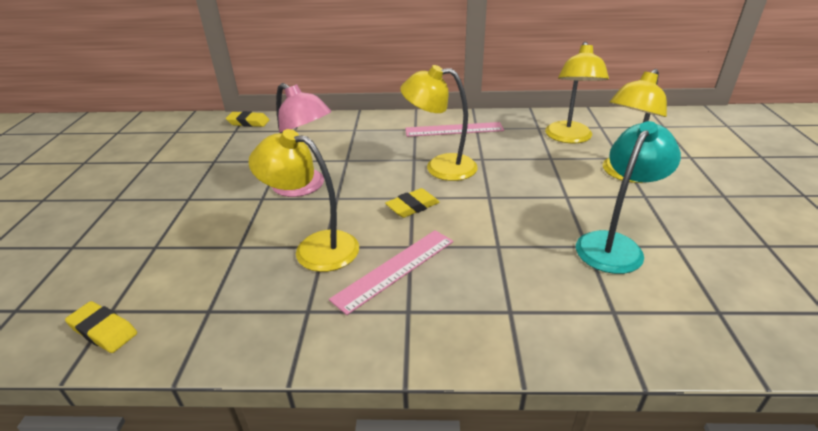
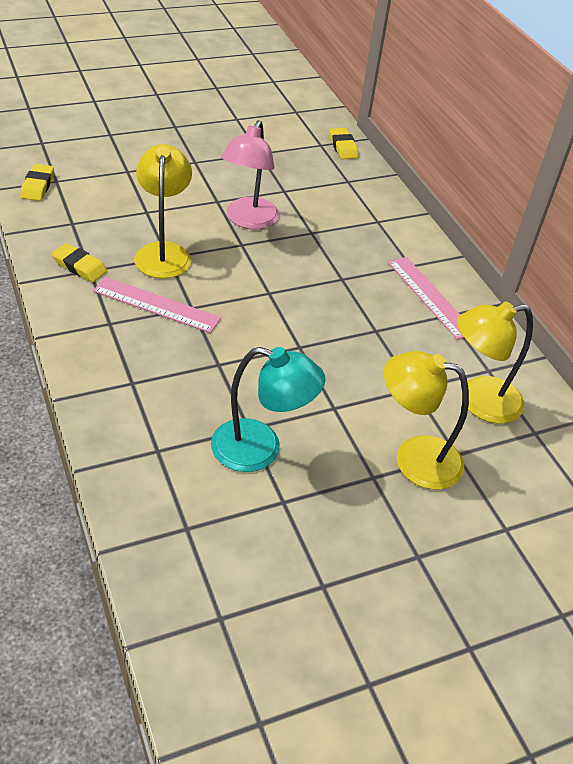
camera: 60 degrees right, 10 degrees up
(412, 206) = (253, 296): yellow eraser -> yellow eraser (79, 266)
(440, 167) = (337, 301): yellow lamp -> none

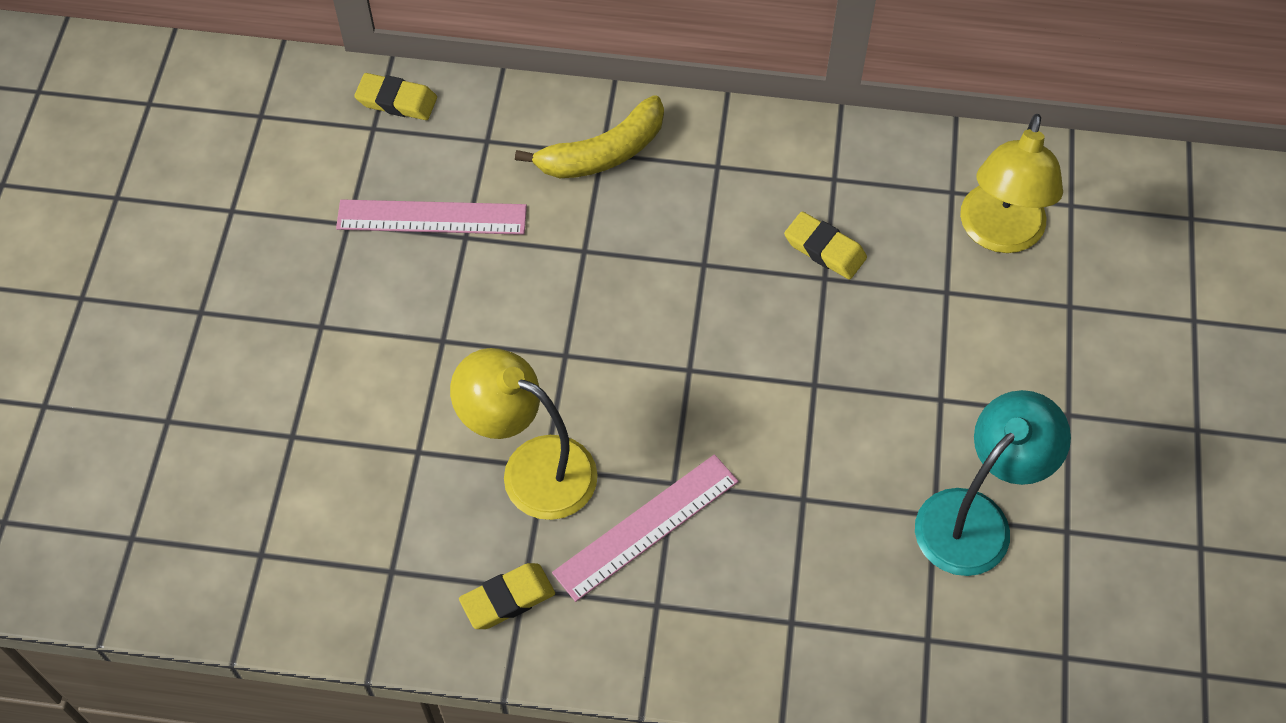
camera: 55 degrees left, 15 degrees up
(38, 186) = (261, 588): yellow eraser -> yellow eraser (824, 249)
(248, 220) = (514, 320): pink lamp -> none
(378, 221) = (603, 153): none -> yellow banana
(414, 458) = (1058, 354): yellow lamp -> none
(430, 297) = (791, 178): pink ruler -> pink ruler (432, 217)

